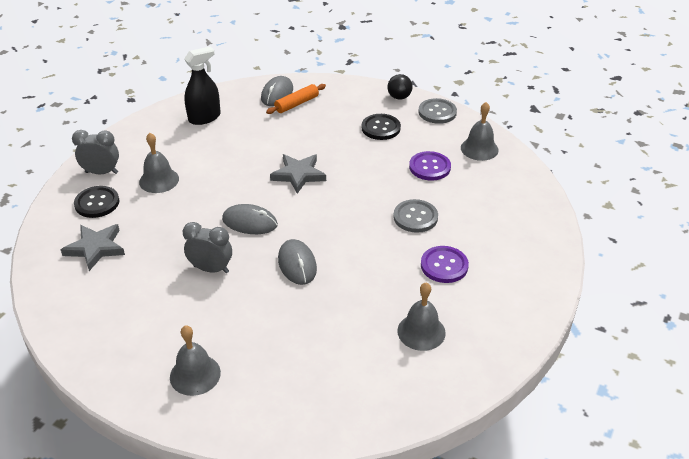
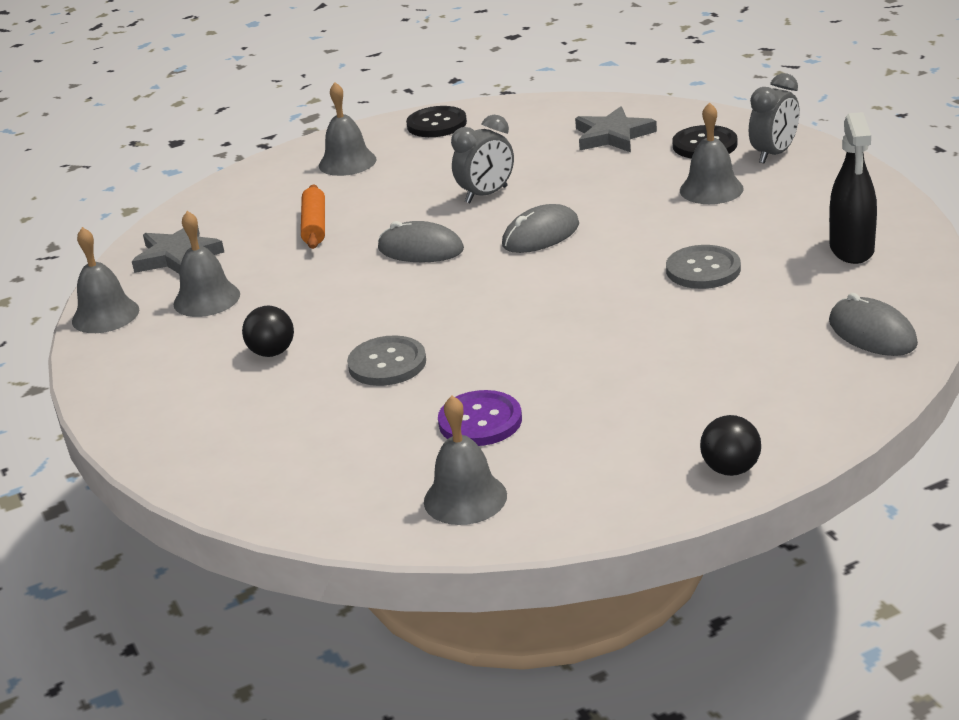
camera: 130 degrees right, 10 degrees down
(296, 104) = (816, 344): orange rolling pin -> orange rolling pin (315, 226)
(298, 175) = (602, 295): grey star -> grey star (177, 256)
(381, 128) = (646, 410): black button -> black button (436, 124)
(437, 112) = (630, 497): grey button -> grey button (703, 270)
(444, 265) = (272, 352): purple button -> black ball
(478, 373) = (105, 315): none -> grey bell

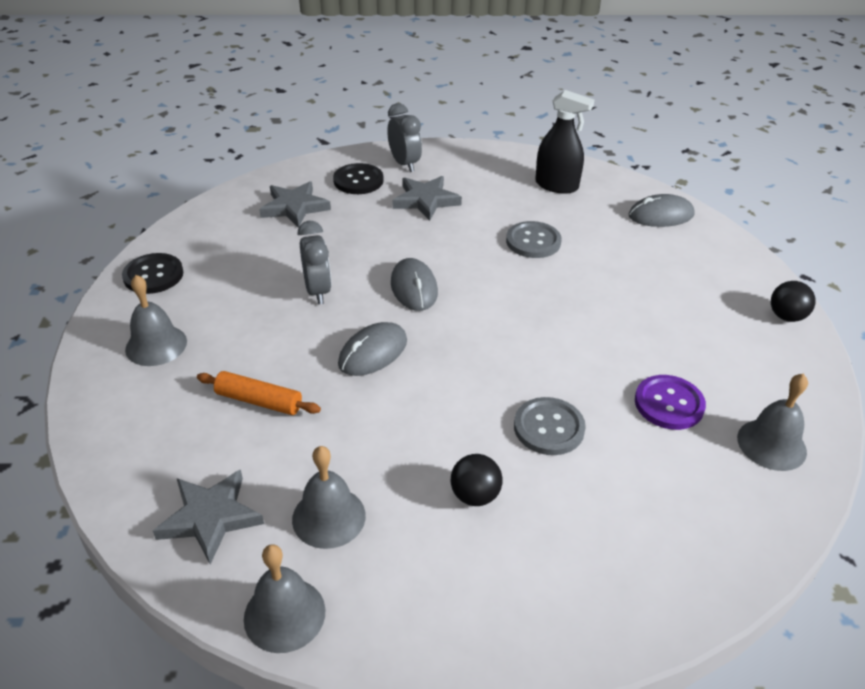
camera: 70 degrees left, 10 degrees up
(711, 189) = (425, 200): grey bell -> grey star

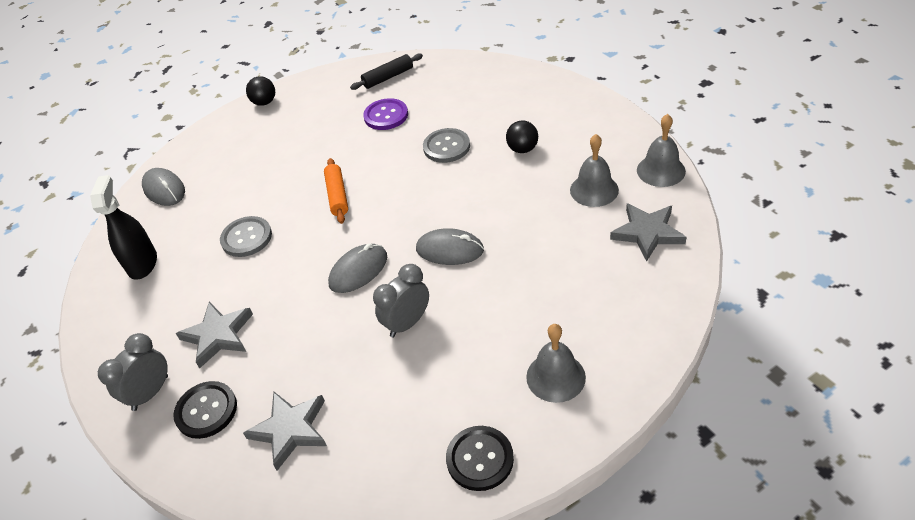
camera: 115 degrees left, 5 degrees up
(259, 401) = (547, 275): orange rolling pin -> orange rolling pin (337, 196)
(771, 444) = (388, 77): grey bell -> black rolling pin

